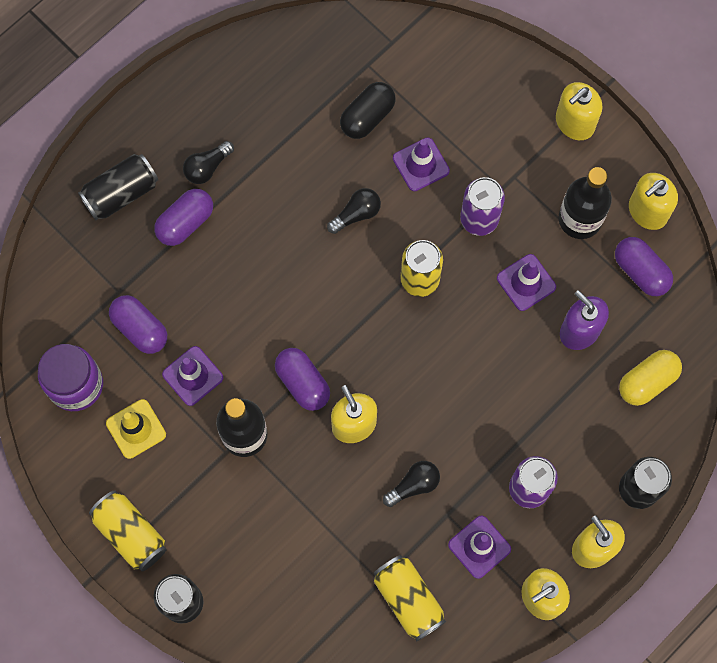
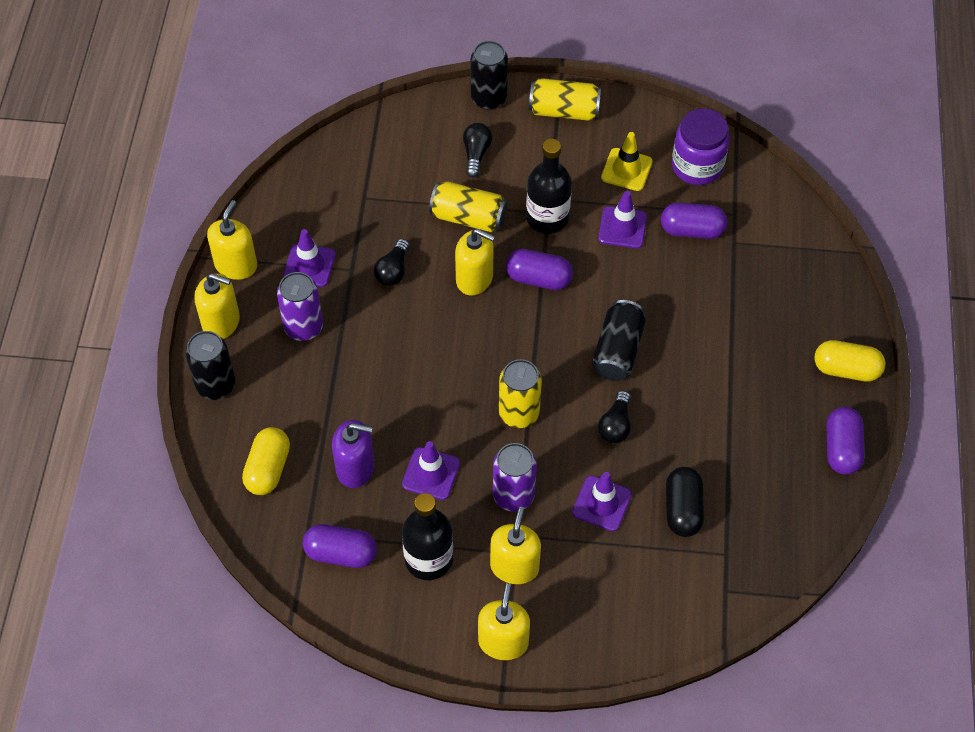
camera: 140 degrees right, 15 degrees down
(121, 193) = (807, 307): black can -> black can (617, 350)
(146, 124) = (846, 369): none -> yellow capsule
(185, 222) = (738, 322): purple capsule -> purple capsule (841, 449)
(207, 167) = (765, 373): black light bulb -> black light bulb (476, 154)
(408, 599) = (334, 200): yellow can -> yellow can (468, 217)
(647, 211) = (374, 610): yellow soap dispenser -> yellow soap dispenser (514, 566)

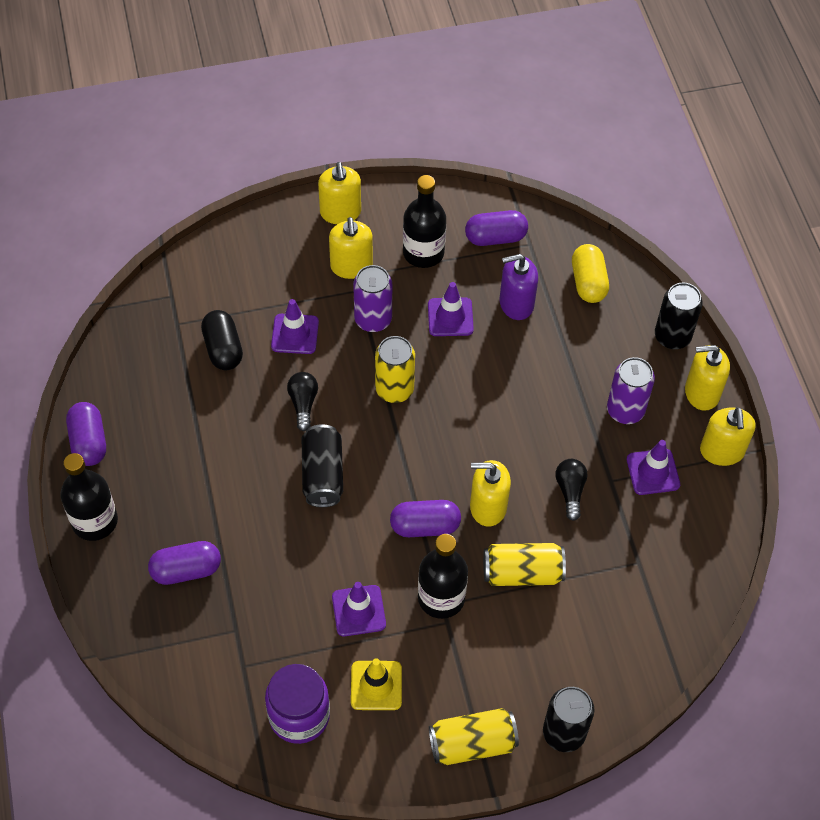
camera: 160 degrees right, 0 degrees up
(476, 154) = (546, 653): black light bulb -> none
(692, 230) = (284, 631): purple capsule -> purple capsule (186, 570)
(846, 369) = (95, 521): yellow capsule -> black bottle

